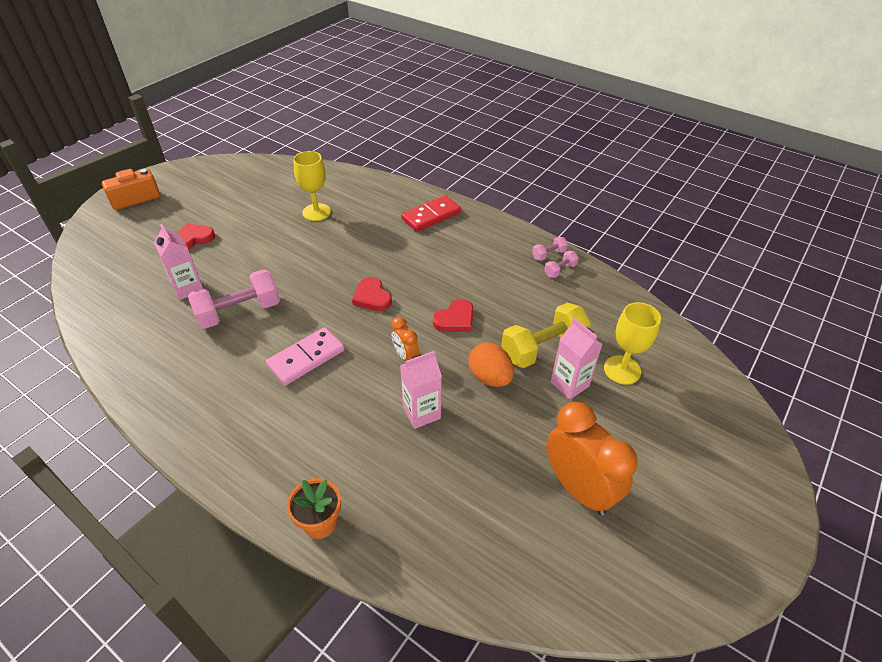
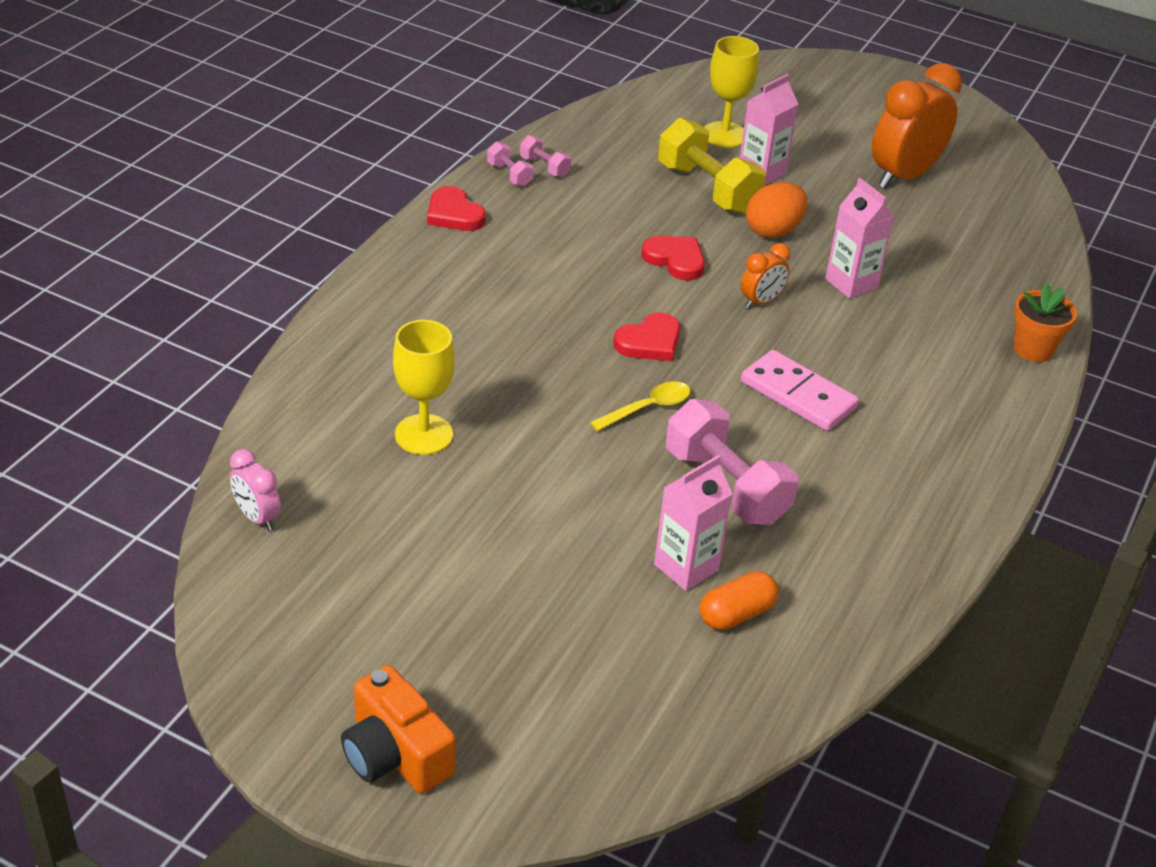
camera: 100 degrees left, 5 degrees down
(147, 302) = (736, 614): none -> orange capsule
(193, 238) = (537, 600): red heart -> red heart (454, 214)
(279, 169) = (257, 517): none -> pink clock
(313, 289) = (647, 408): none -> yellow spoon
(431, 216) = (420, 291): red domino -> none

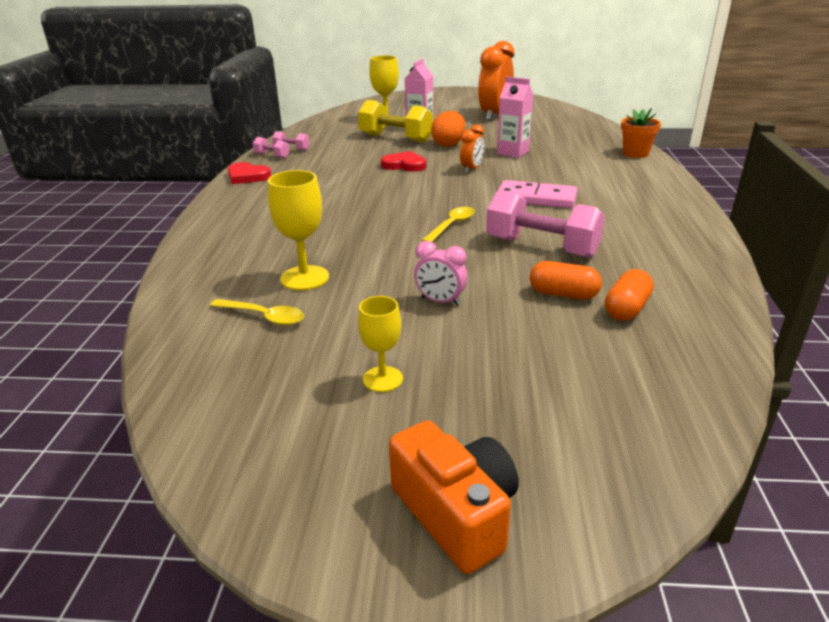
camera: 20 degrees left, 10 degrees down
(257, 517) = (192, 367): pink clock -> pink clock (440, 301)
(353, 477) = (263, 317): none -> yellow spoon
(395, 754) = (456, 513): orange camera -> orange camera turned 150 degrees counterclockwise
(421, 602) = (382, 379): none -> yellow goblet
(649, 342) = (423, 198): red heart -> none
(686, 567) = (563, 294): pink carton -> orange capsule

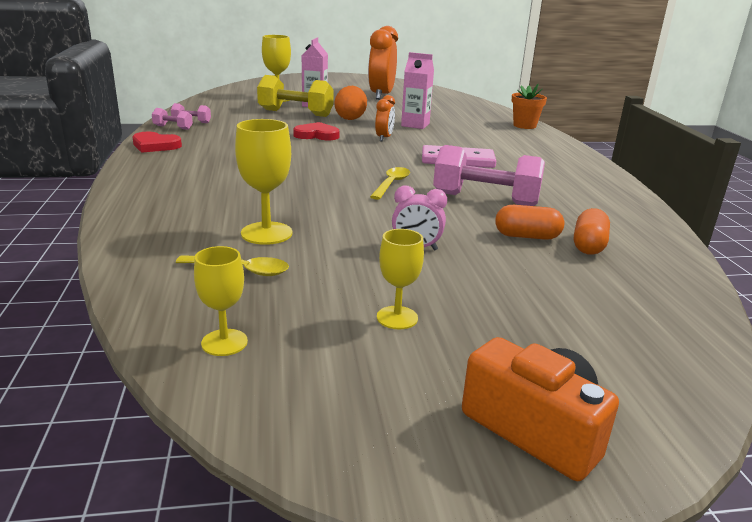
camera: 15 degrees left, 5 degrees down
(216, 391) = (224, 342): none -> yellow goblet

